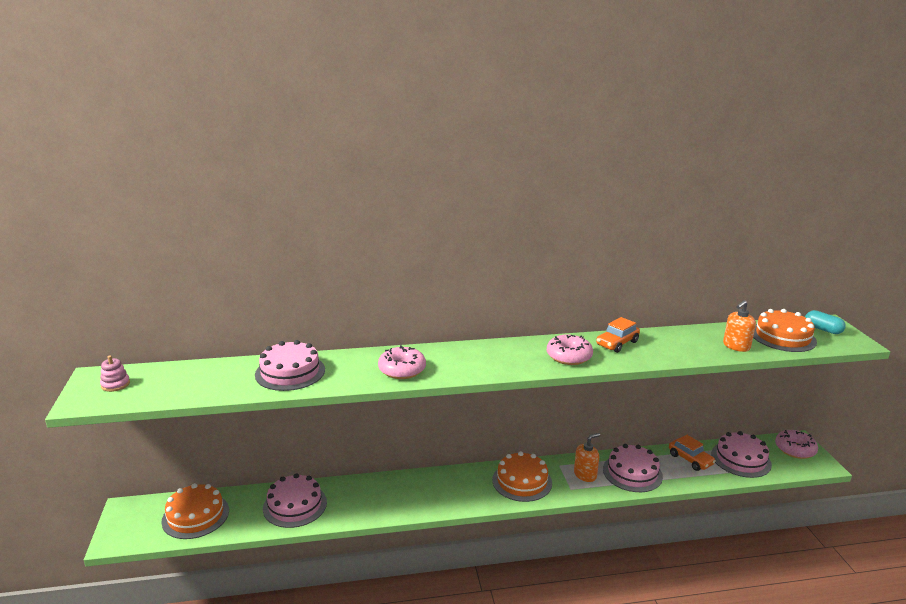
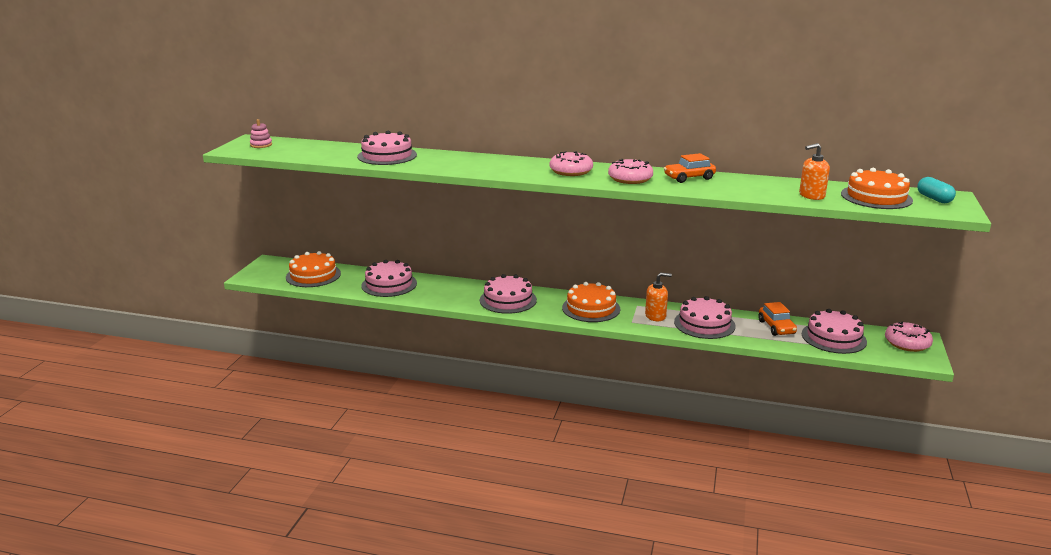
camera: 25 degrees right, 0 degrees up
(402, 370) = (474, 166): pink donut -> pink donut (571, 171)
(436, 493) = (508, 300): none -> pink cake

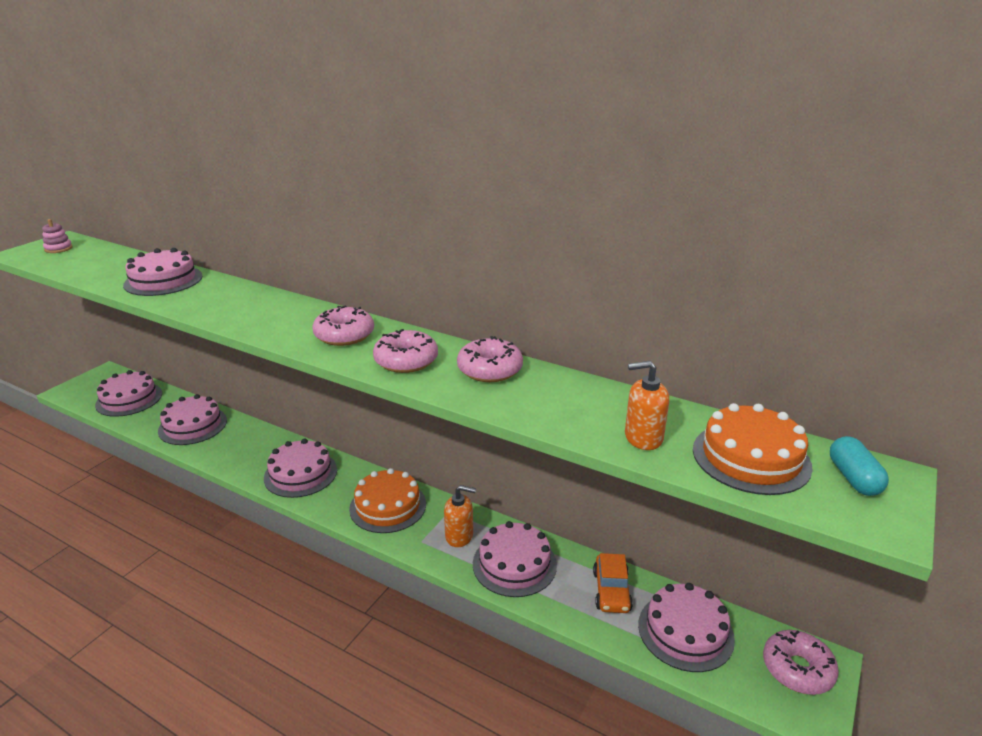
camera: 15 degrees right, 5 degrees up
(313, 275) = (129, 399): orange cake -> pink cake
(689, 178) = (490, 369): orange car -> pink donut

